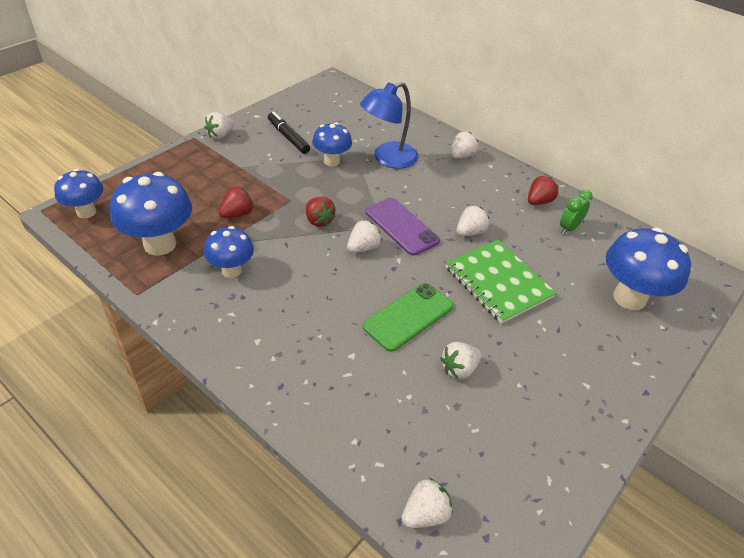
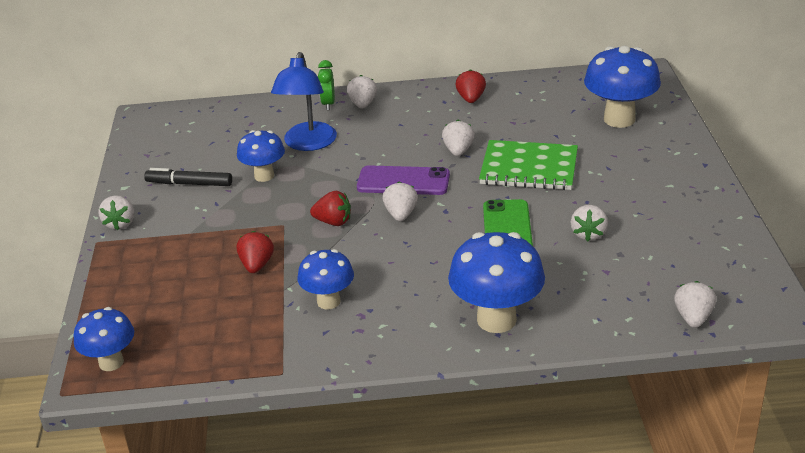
camera: 40 degrees left, 10 degrees down
(160, 244) = (232, 331): blue mushroom -> blue mushroom (496, 320)
(569, 228) = (518, 103): green clock -> green clock (328, 104)

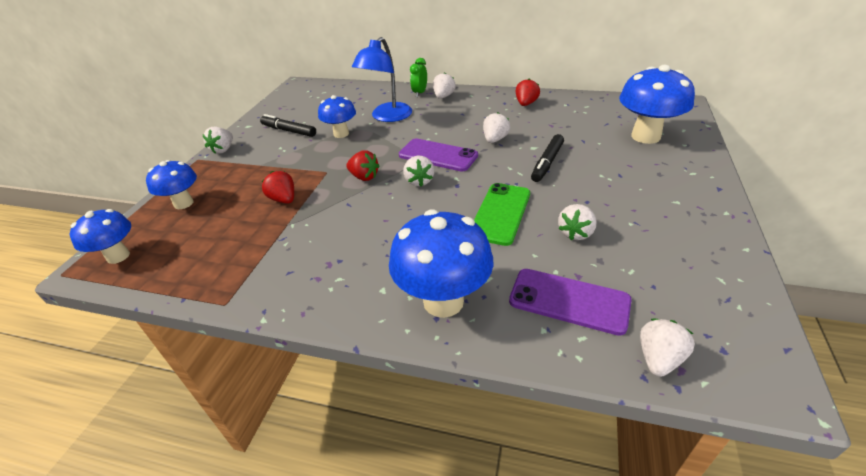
camera: 20 degrees right, 5 degrees up
(256, 265) = (284, 199): red strawberry -> red strawberry turned 60 degrees counterclockwise
(328, 301) = (312, 244): blue mushroom -> blue mushroom (183, 203)
(401, 214) = (419, 181): white strawberry -> white strawberry turned 150 degrees clockwise
(529, 168) = (547, 163): green notebook -> black marker
(606, 293) = (569, 301): none -> purple phone

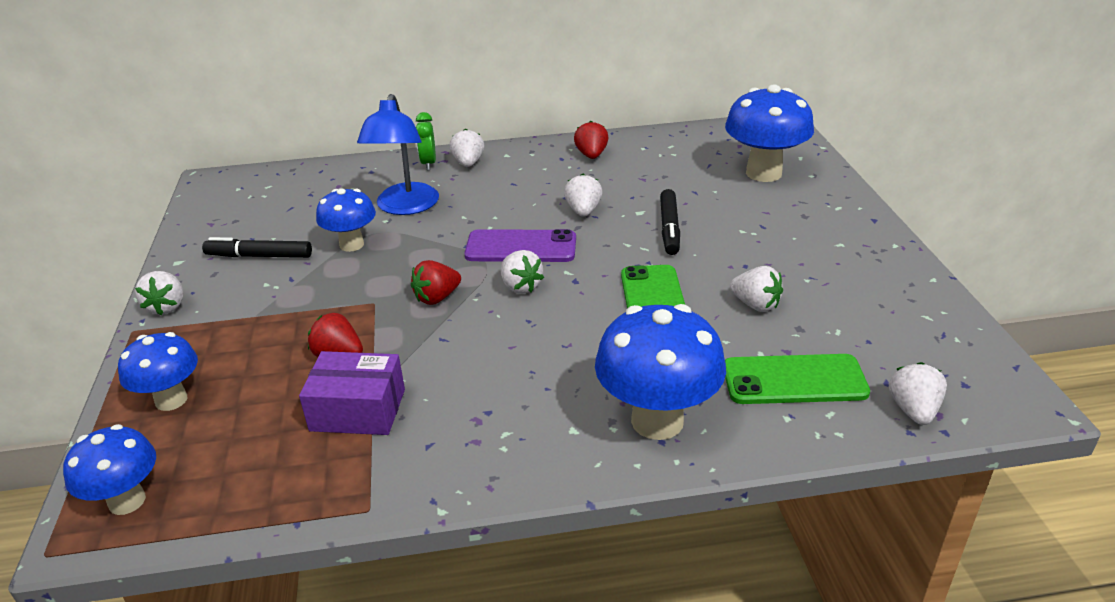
camera: 25 degrees left, 5 degrees down
(268, 237) = (358, 410): none -> purple box
(364, 177) = (437, 298): red strawberry -> red strawberry turned 135 degrees clockwise
(569, 301) = (794, 380): purple phone -> green phone
(575, 233) = (755, 305): white strawberry -> white strawberry turned 60 degrees counterclockwise

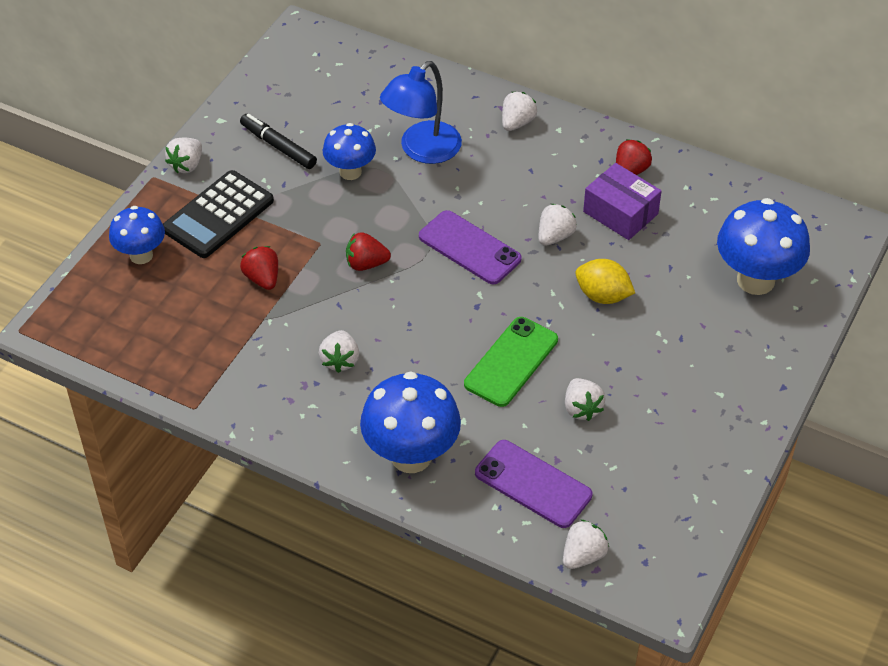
camera: 35 degrees right, 15 degrees up
(127, 501) = (76, 320): blue mushroom -> none
(239, 329) = (218, 215): none -> black calculator
(358, 410) = (241, 332): purple box -> purple box (620, 213)
(428, 163) = (484, 105): green clock -> none
(520, 286) = (432, 288): white strawberry -> white strawberry (340, 360)
(669, 228) = (602, 295): black marker -> yellow lemon
(794, 380) = (533, 484): green phone -> purple phone

